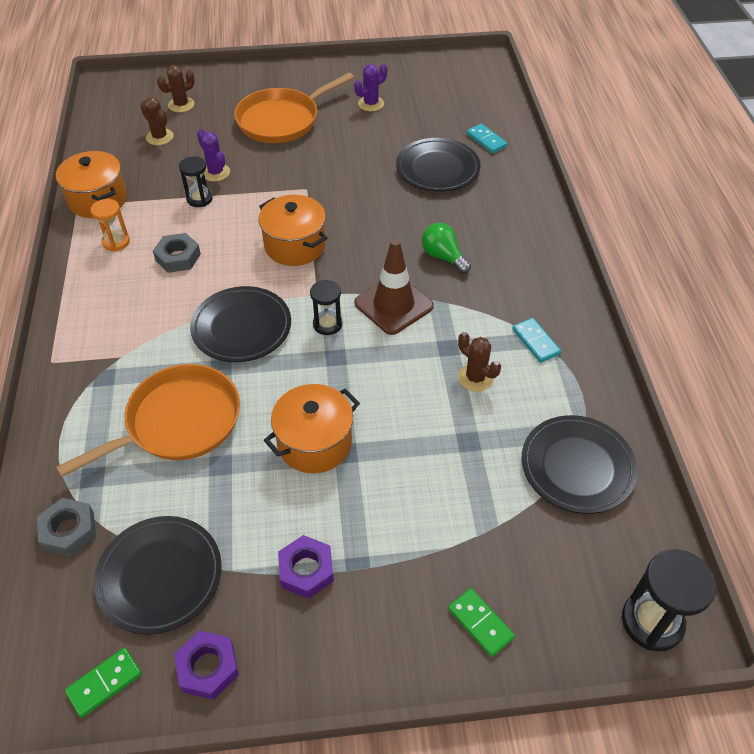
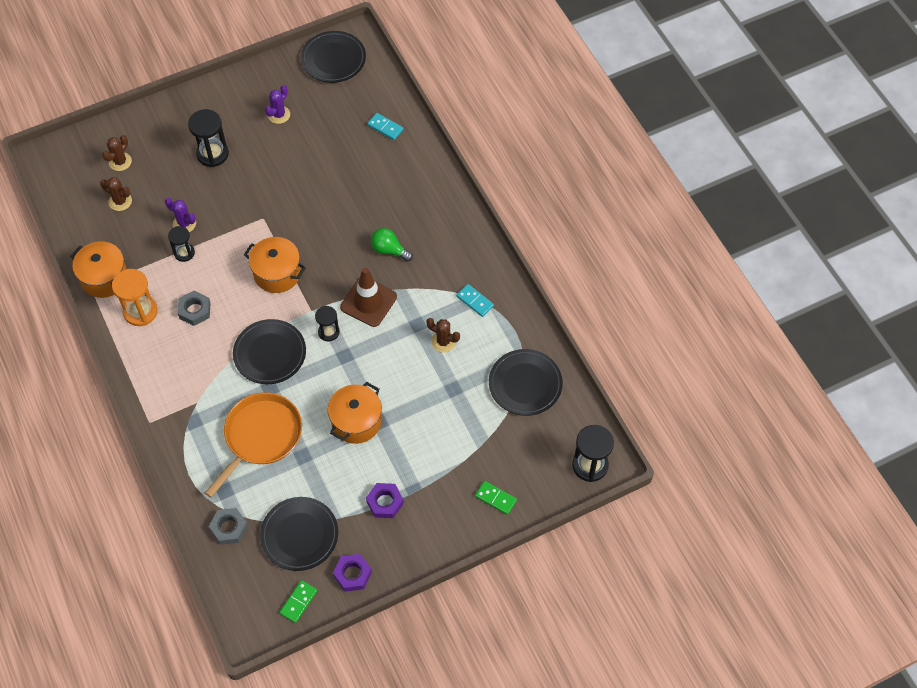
camera: 20 degrees left, 10 degrees up
(116, 242) = (140, 311): orange hourglass -> orange hourglass, size x1.60
(281, 120) = (212, 154): orange pan -> black hourglass
(437, 169) = (357, 168): black plate -> black plate (333, 59)

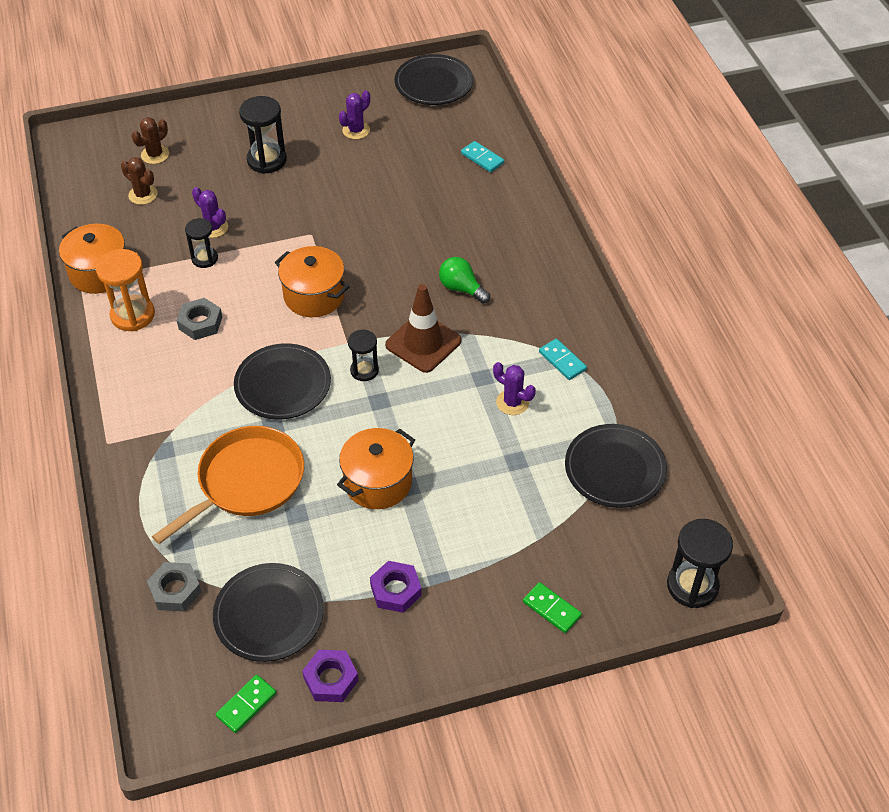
camera: 10 degrees right, 10 degrees down
(443, 342) = (512, 402): brown cactus -> purple cactus

